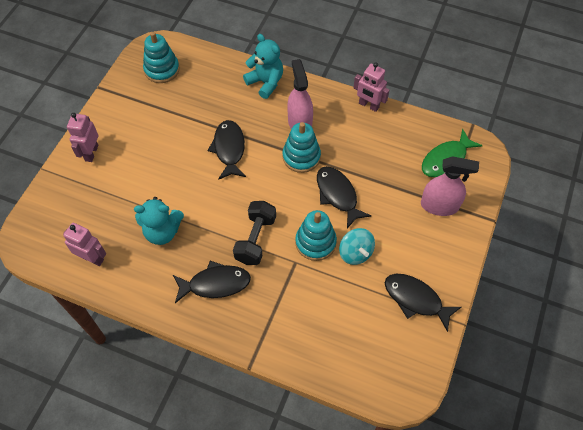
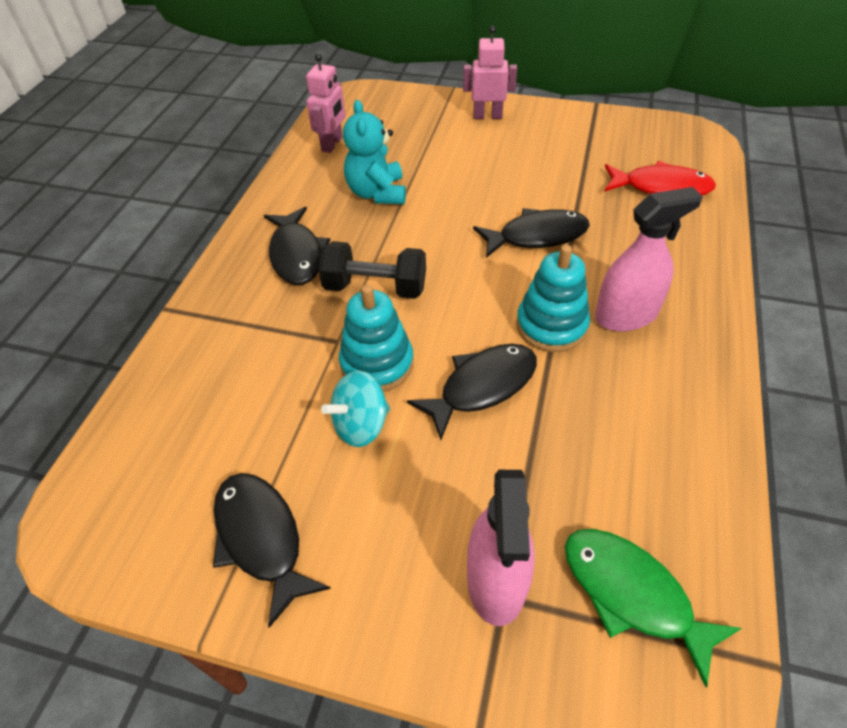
camera: 85 degrees right, 10 degrees down
(162, 70) = (657, 148): turquoise stacking toy -> none
(200, 79) = (661, 187): none -> red fish
(265, 82) = (695, 260): turquoise teddy bear -> none
(368, 105) = (721, 420): pink robot -> none
(416, 299) = (261, 538): black fish -> black fish turned 60 degrees counterclockwise

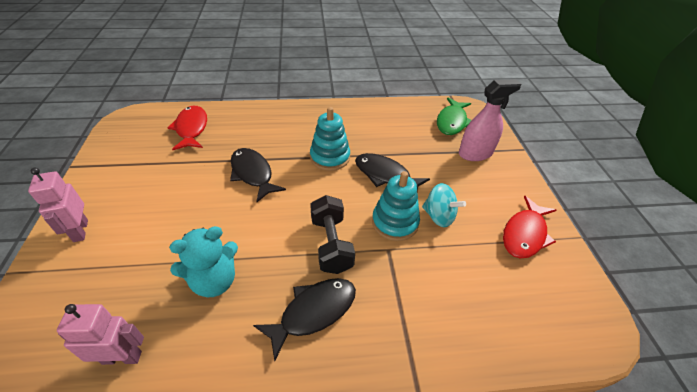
camera: 115 degrees left, 5 degrees down
(261, 538) = (525, 234): black fish -> red fish
(626, 315) = (311, 133): pink spray bottle -> none

